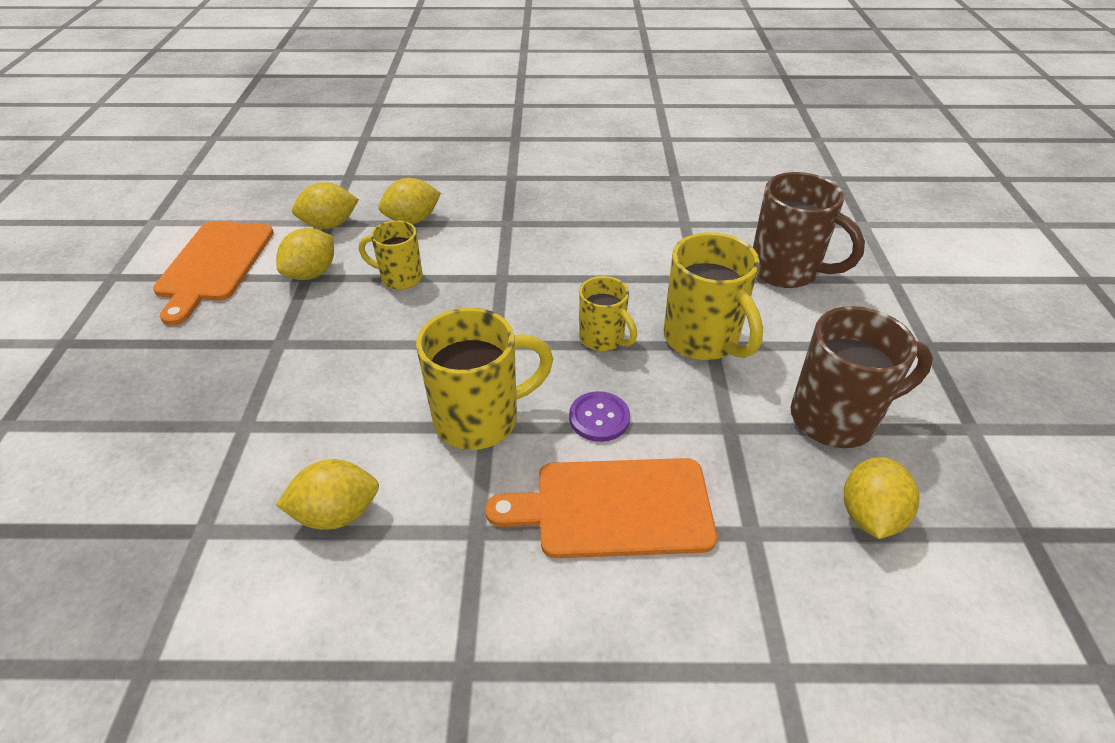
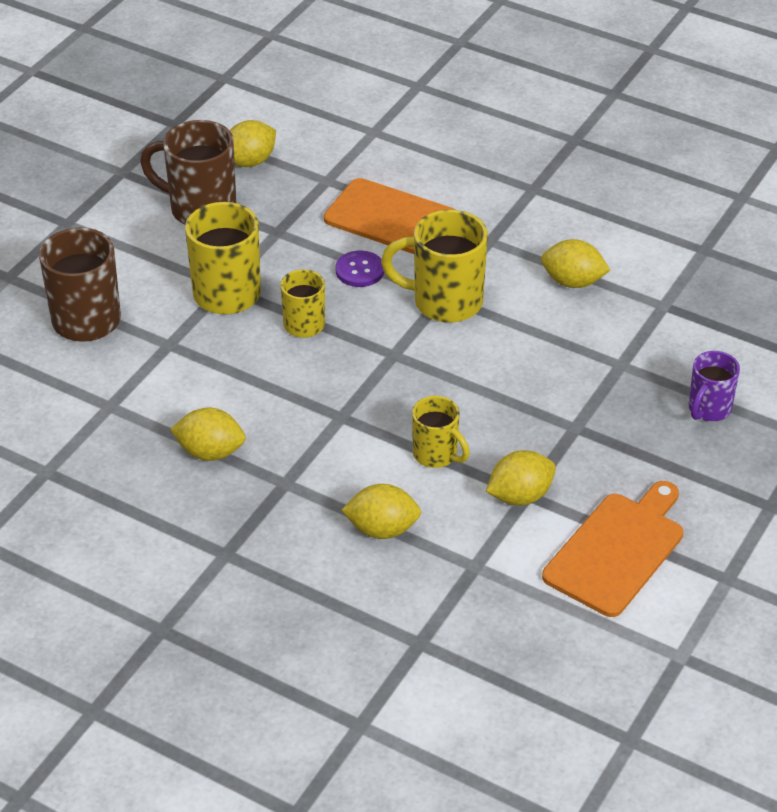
camera: 150 degrees left, 0 degrees up
(131, 412) = (708, 409): none -> purple mug
(330, 225) = (475, 561): yellow lemon -> yellow lemon (210, 452)

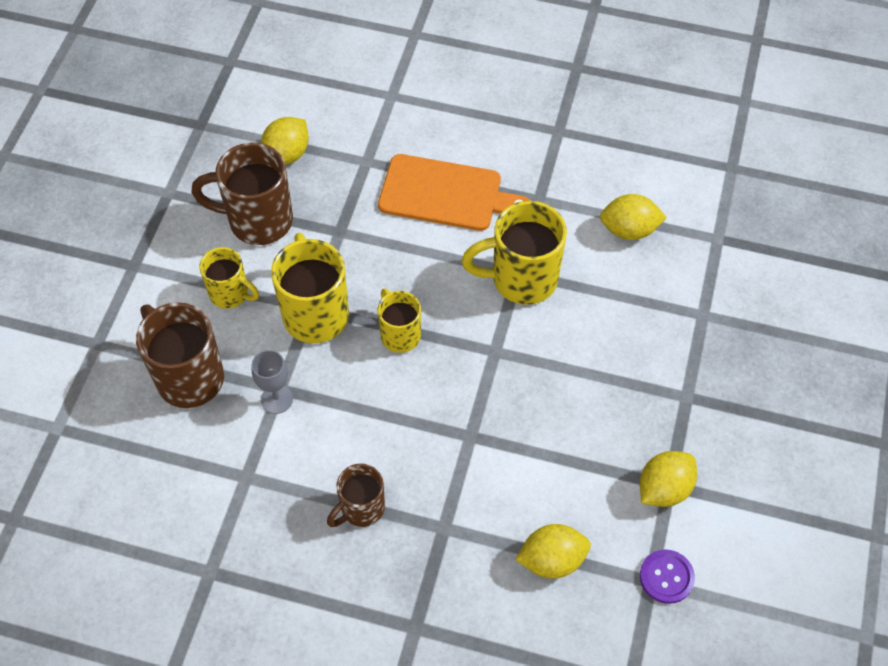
camera: 15 degrees left, 15 degrees up
(163, 351) = (277, 399): none -> grey goblet
(210, 452) = (361, 509): yellow lemon -> brown mug
(359, 270) = (431, 260): purple button -> purple button (666, 577)
(436, 455) = (573, 459): yellow mug -> yellow mug (230, 294)
(617, 550) = (771, 530): orange cutting board -> none
(708, 409) = (796, 347): purple mug -> none

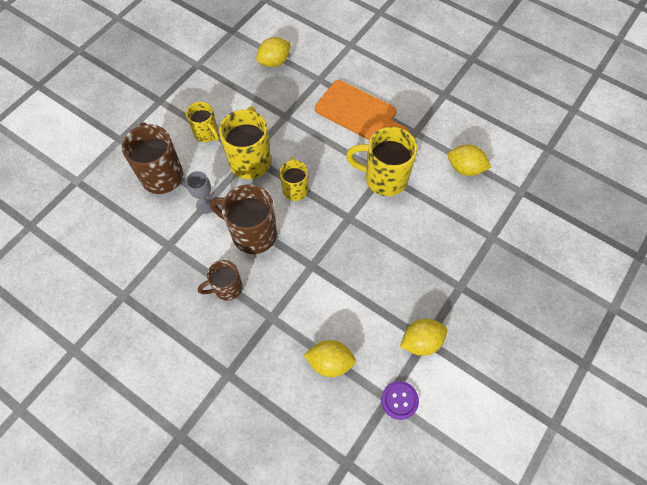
camera: 20 degrees right, 5 degrees up
(258, 221) = (241, 95): brown mug -> brown mug (252, 234)

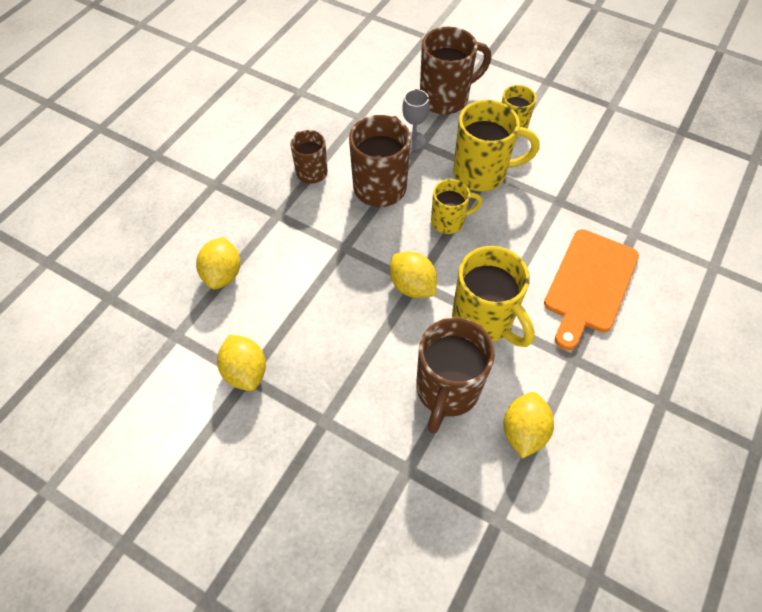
camera: 85 degrees right, 5 degrees down
(274, 62) = (645, 181): yellow lemon -> yellow lemon (412, 286)
(384, 178) = (484, 320): yellow mug -> yellow mug turned 135 degrees clockwise
(399, 400) = (173, 348): purple button -> none
(437, 208) = (446, 390): none -> brown mug

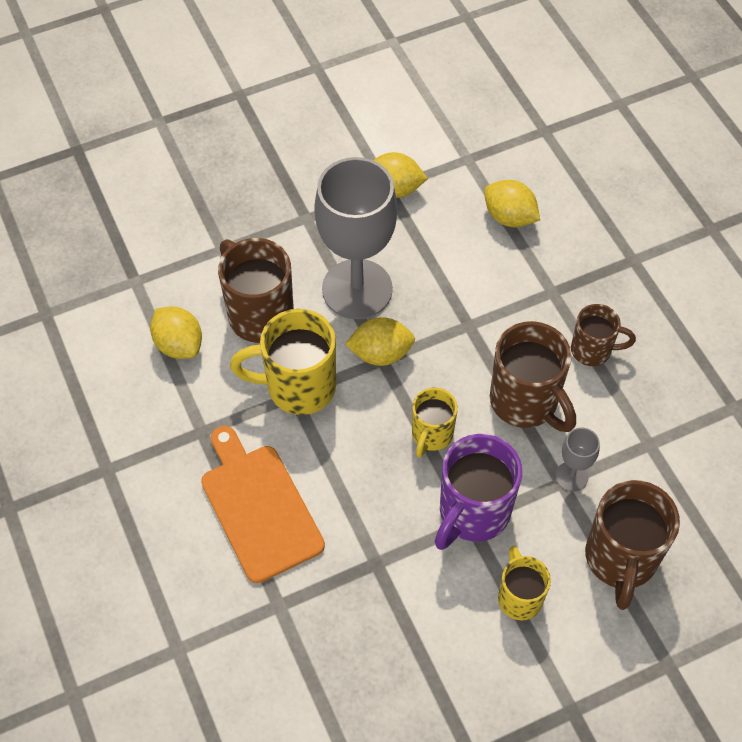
camera: 125 degrees right, 0 degrees up
(368, 336) = (357, 289): none -> grey goblet
(482, 173) = (472, 513): yellow mug -> purple mug

